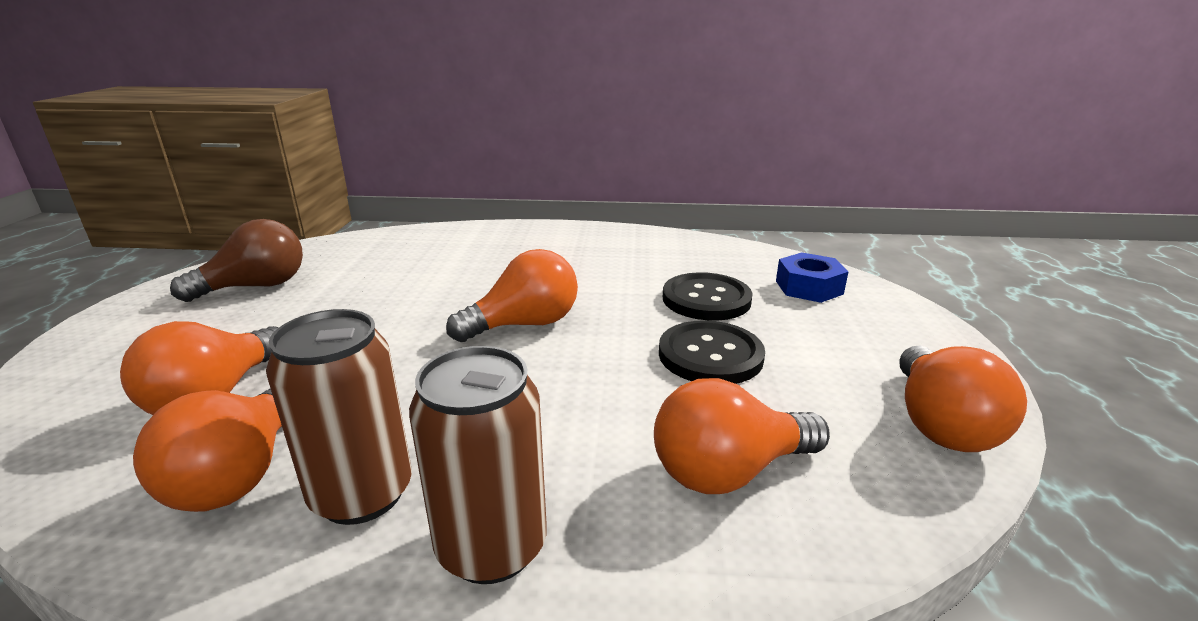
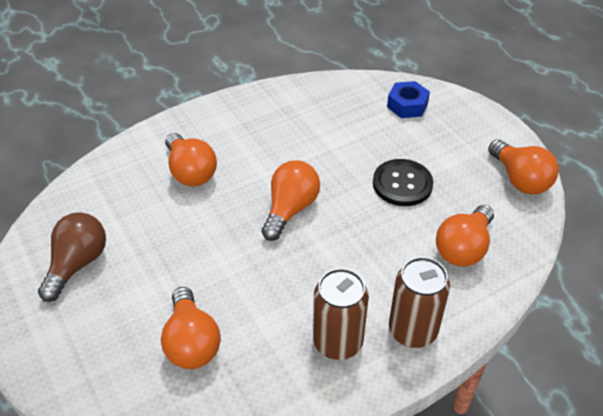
camera: 35 degrees left, 20 degrees up
(240, 474) = (272, 367): orange light bulb -> orange light bulb (190, 172)
(706, 299) = (364, 141): black button -> none

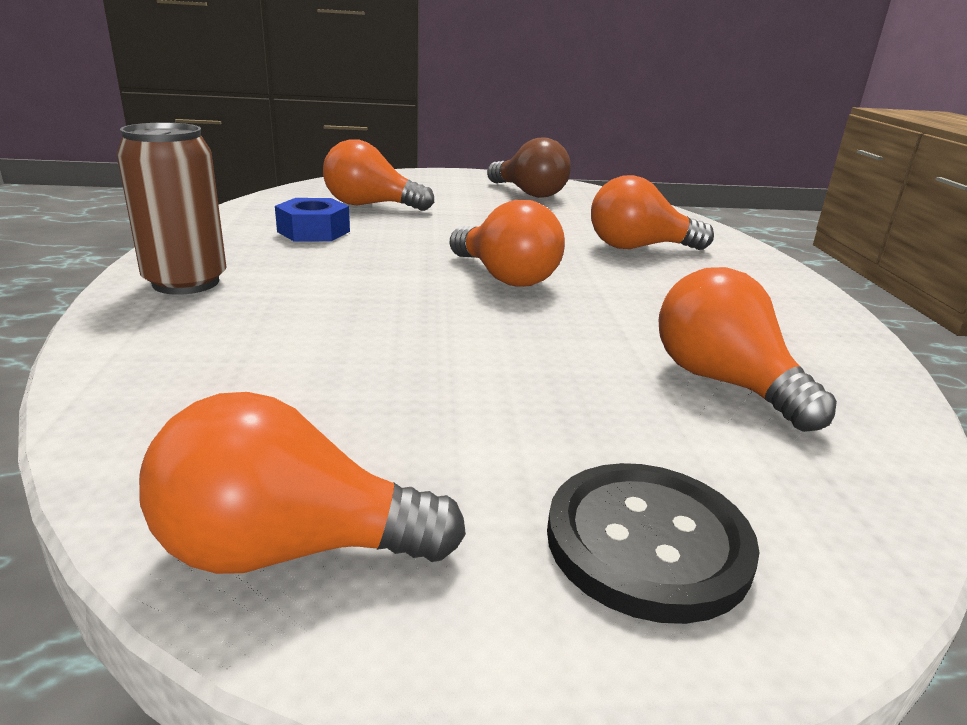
camera: 115 degrees right, 20 degrees down
(337, 342) = (255, 247): brown can -> none
(402, 184) = (466, 371): black button -> black button (647, 542)
(407, 105) = (764, 484): blue nut -> blue nut (314, 231)
(463, 248) = (235, 368): orange light bulb -> orange light bulb (723, 382)

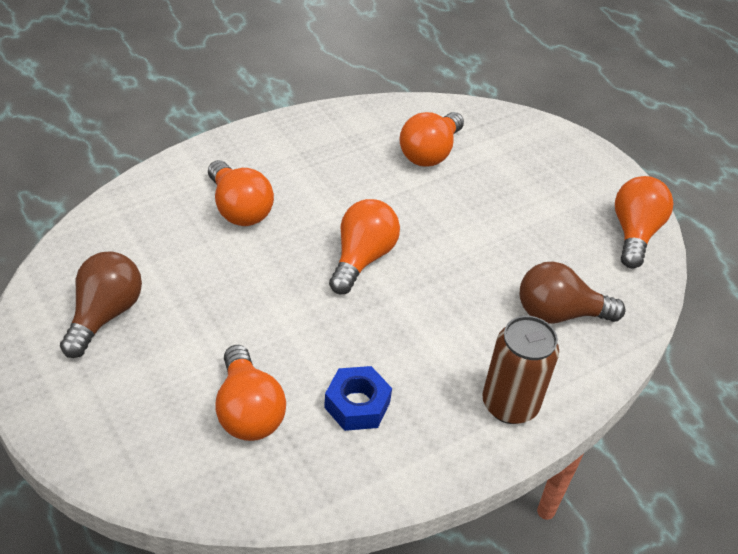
camera: 120 degrees left, 20 degrees up
(244, 359) = (559, 313): none -> brown light bulb
(289, 549) = (634, 233): orange light bulb -> orange light bulb turned 135 degrees counterclockwise
(647, 542) = (556, 161): black button -> none

